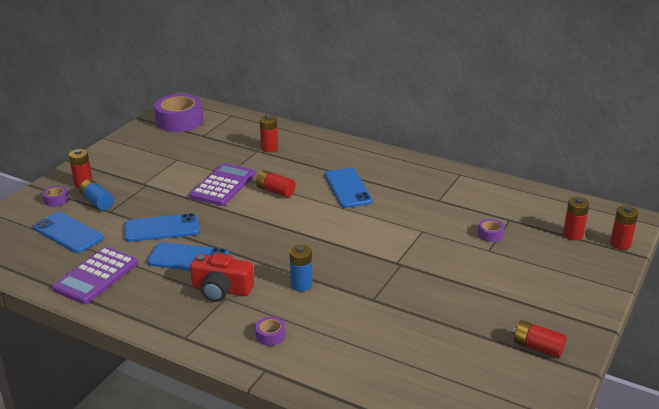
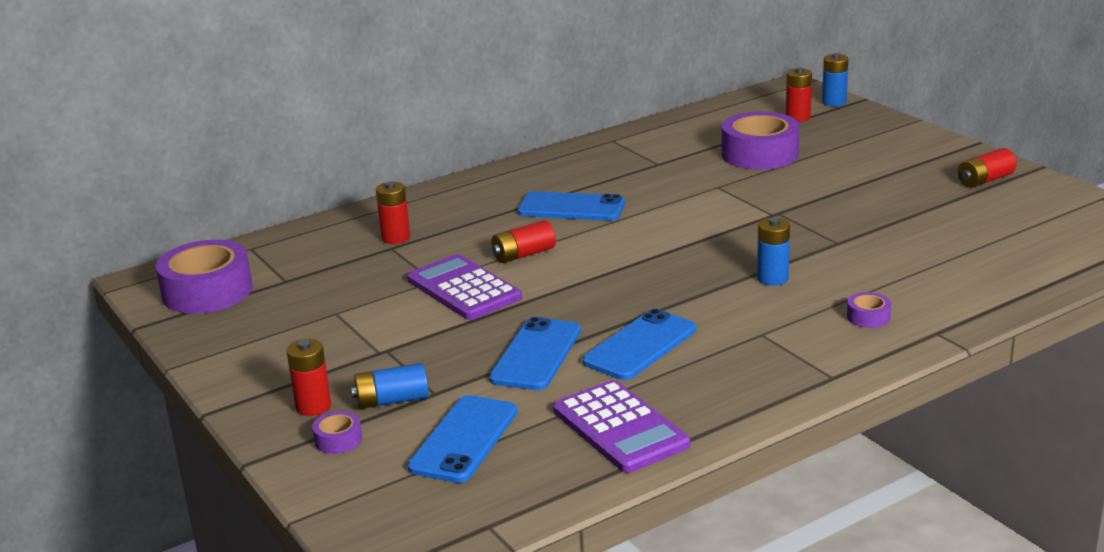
camera: 60 degrees left, 5 degrees down
(68, 233) = (464, 439): blue phone -> blue phone turned 45 degrees counterclockwise
(221, 290) = (740, 333): red camera -> none
(490, 234) = (759, 154): purple tape -> purple tape, size x2.28
(620, 244) = (834, 102): red battery -> blue battery

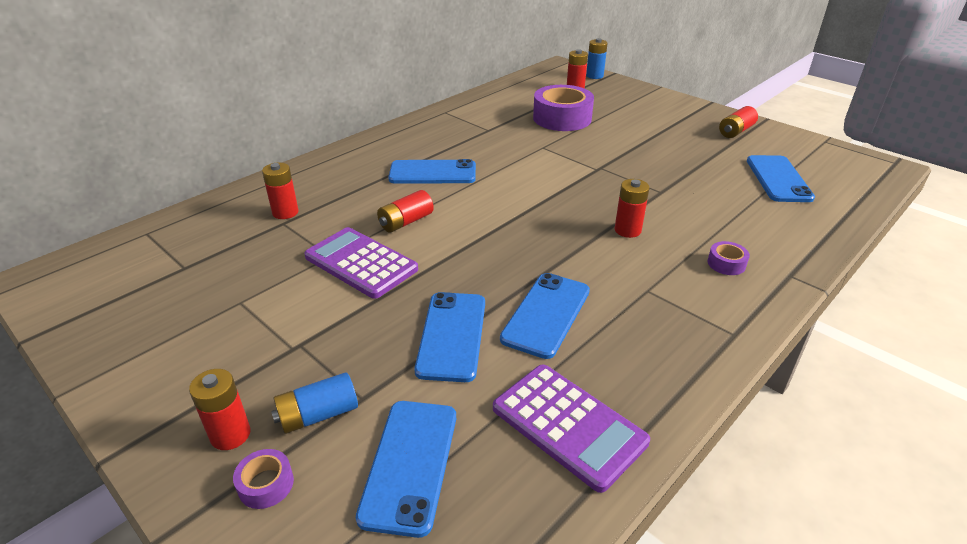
camera: 15 degrees left, 10 degrees up
(207, 291) = (102, 287): purple tape -> none
(772, 278) = (627, 230): blue battery -> red battery
(1000, 237) = (778, 179): none -> blue phone

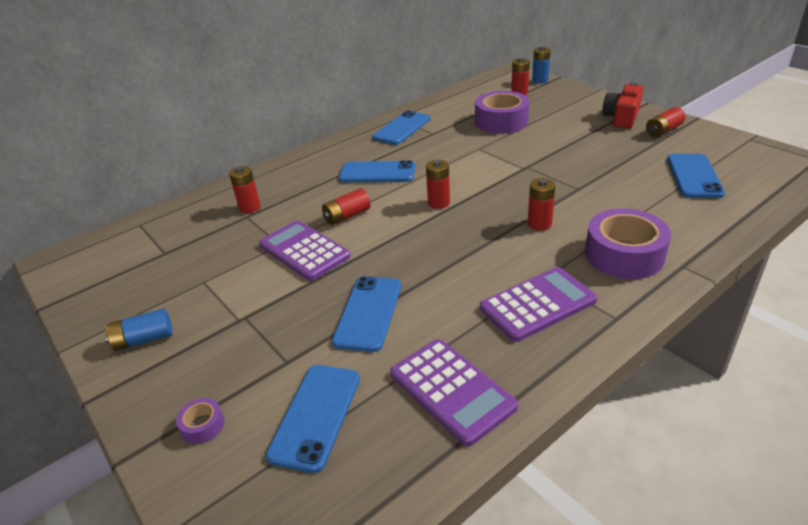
camera: 10 degrees right, 0 degrees up
(230, 434) = (182, 386): red battery -> red battery (439, 203)
(318, 415) = (250, 373): blue battery -> blue battery (144, 339)
(546, 314) = (451, 297): blue phone -> blue phone (402, 128)
(645, 321) = (537, 304): none -> purple calculator
(689, 116) = (622, 117): none -> red camera
(726, 264) = (624, 255): purple tape -> purple tape, size x2.28

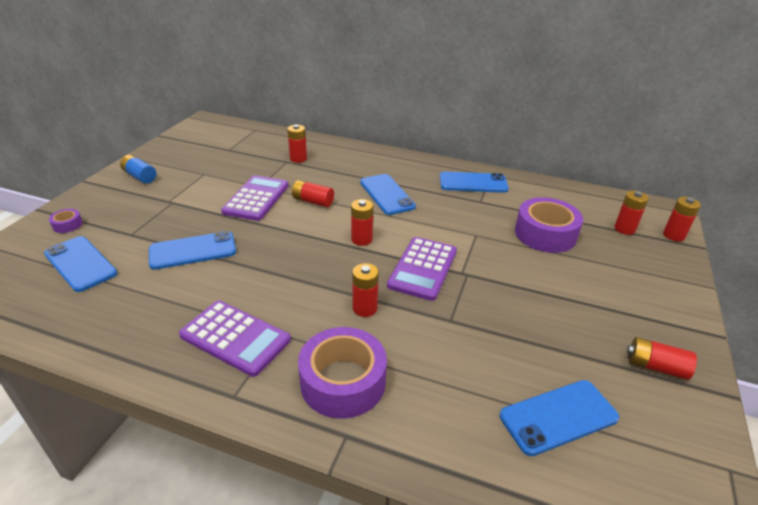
camera: 55 degrees right, 0 degrees up
(316, 416) = (80, 264): blue phone -> blue phone turned 60 degrees clockwise
(451, 390) = (114, 317): purple calculator -> purple calculator (423, 268)
(540, 80) = (673, 235): blue battery -> red battery
(622, 117) = (653, 321): red camera -> none

